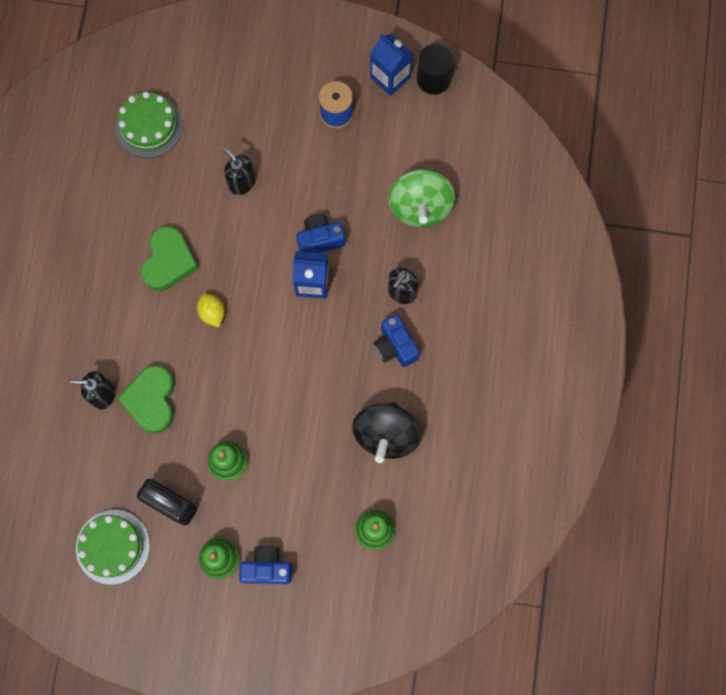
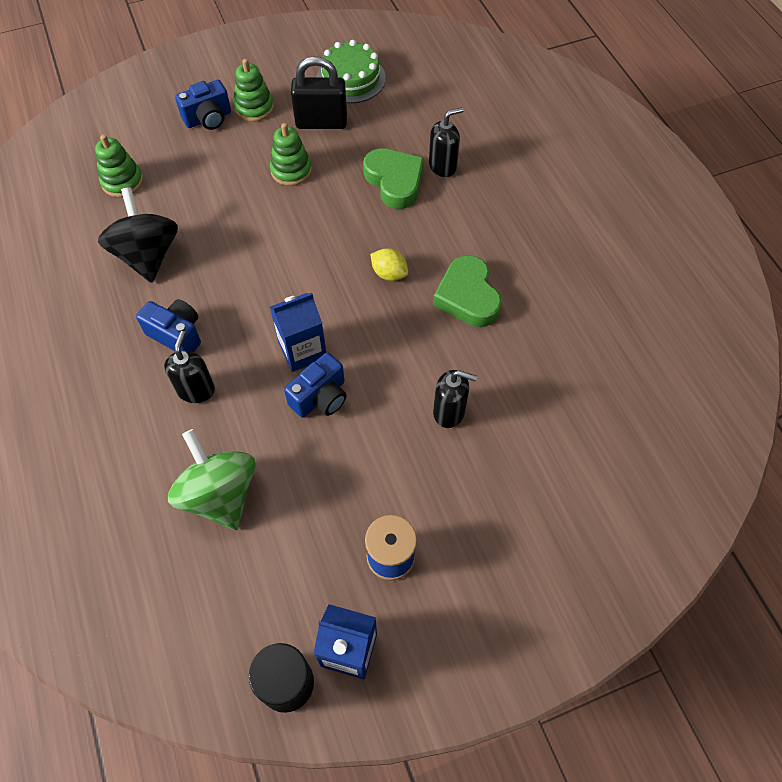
camera: 150 degrees right, 15 degrees down
(149, 126) = (598, 418): green cake -> none

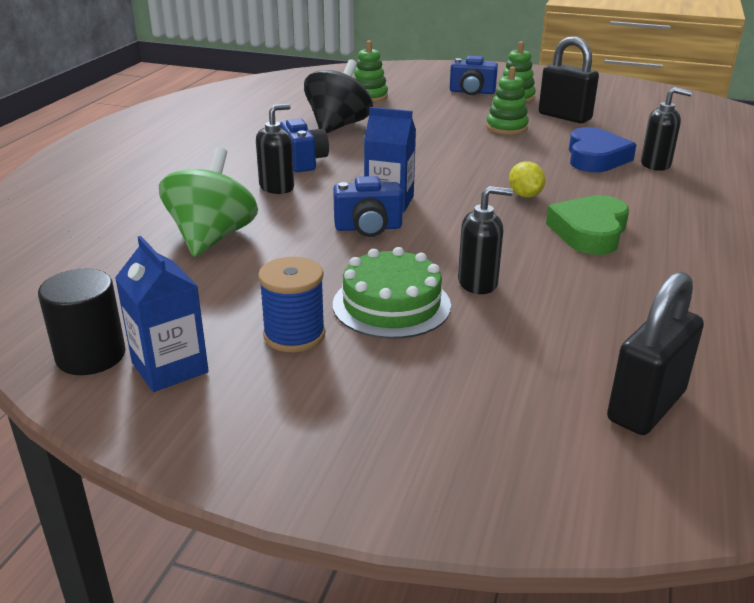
camera: 40 degrees right, 30 degrees down
(351, 78) = (620, 107): green cake -> green cake (391, 305)
(394, 181) = (595, 157): green heart -> blue heart
(449, 412) = (478, 283): black soap dispenser -> black soap dispenser turned 60 degrees counterclockwise
(624, 466) = (646, 406): none -> black padlock

